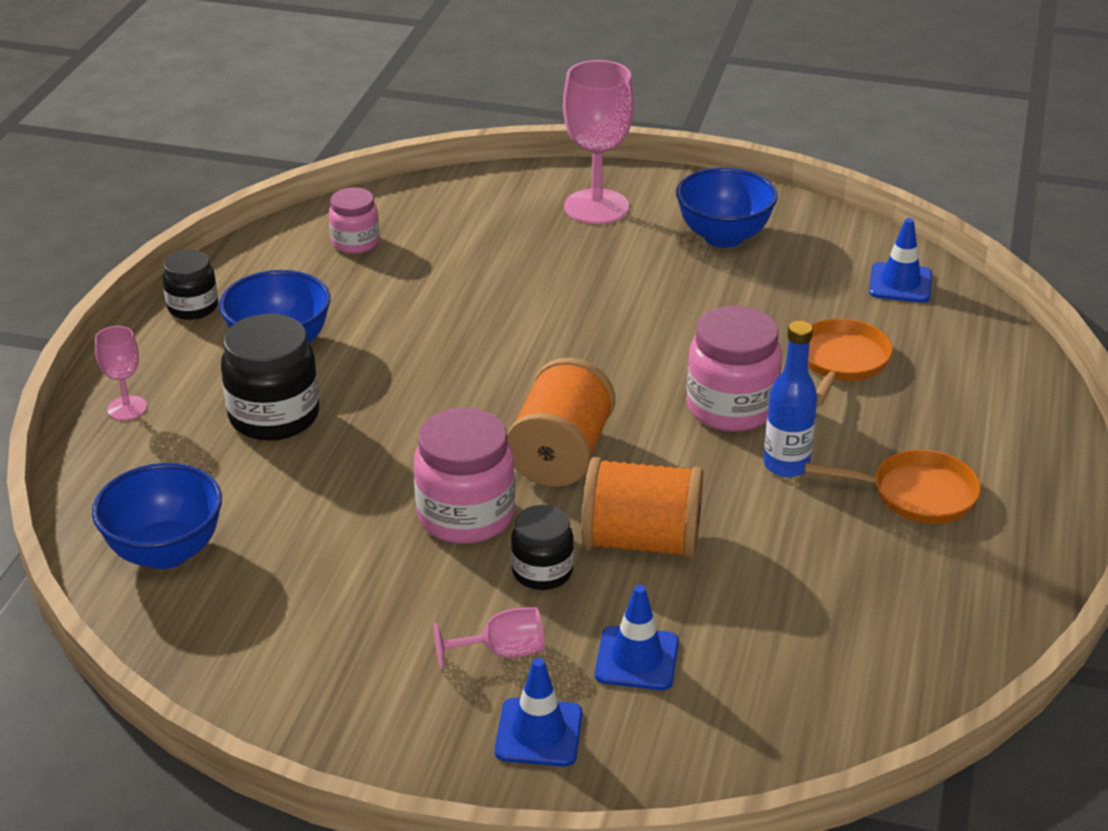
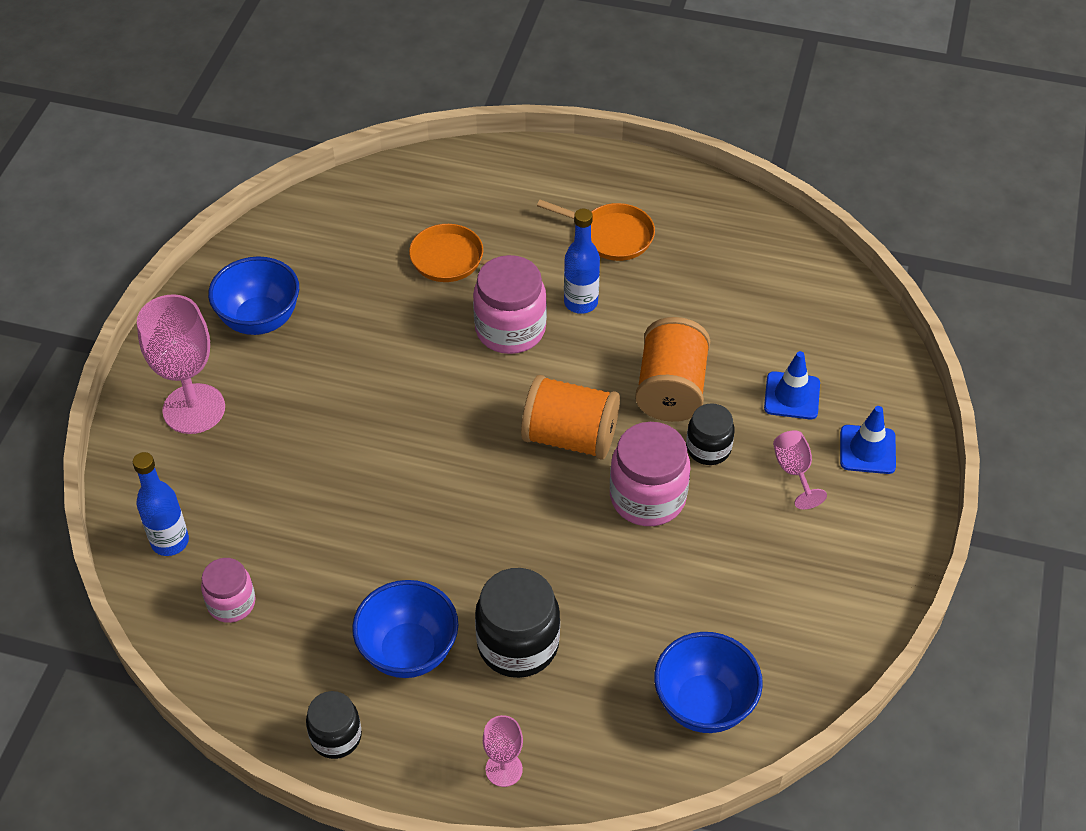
camera: 90 degrees left, 15 degrees up
(431, 206) = (170, 541): none -> blue bottle
(900, 283) = (346, 214): blue traffic cone -> none
(917, 494) = (612, 236): orange pan -> orange pan turned 105 degrees clockwise

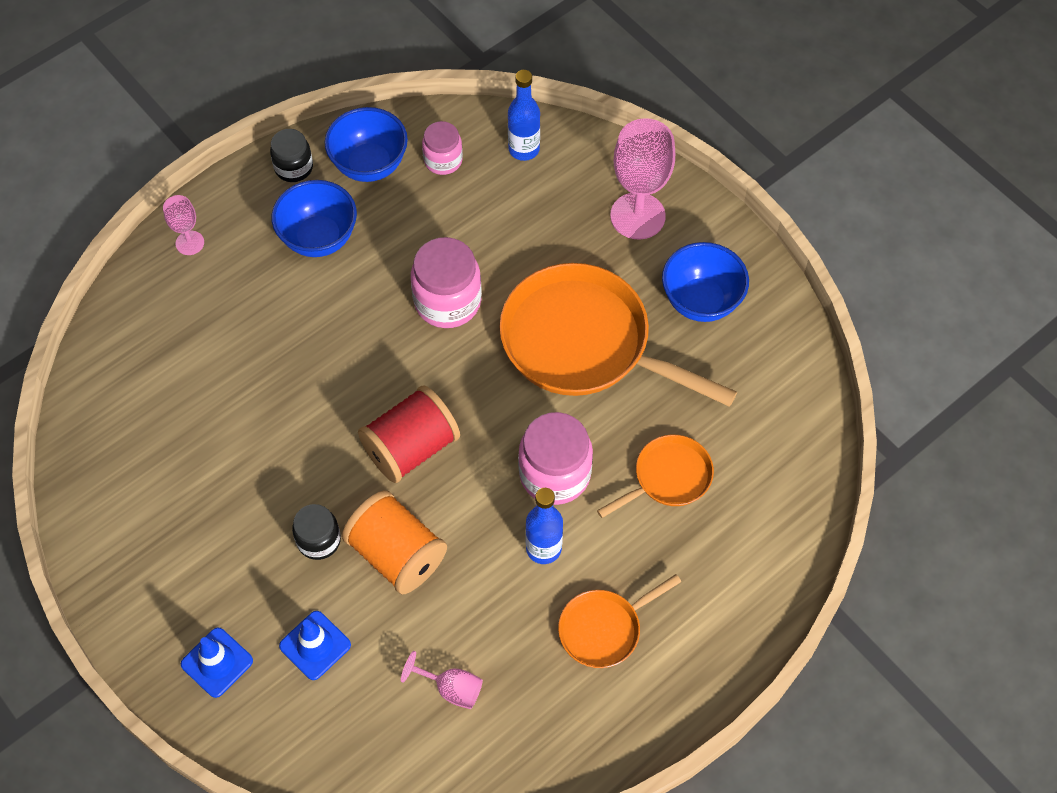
camera: 125 degrees right, 10 degrees up
(366, 376) = (584, 343): none -> orange pan
(518, 644) = (268, 304): black jar -> none
(570, 437) = (411, 448): orange spool -> red spool
(647, 497) = (312, 464): pink jar -> pink jar (447, 301)
(703, 704) = (126, 385): blue bowl -> blue bowl (369, 165)
(794, 471) = (245, 588): pink goblet -> pink goblet (451, 688)

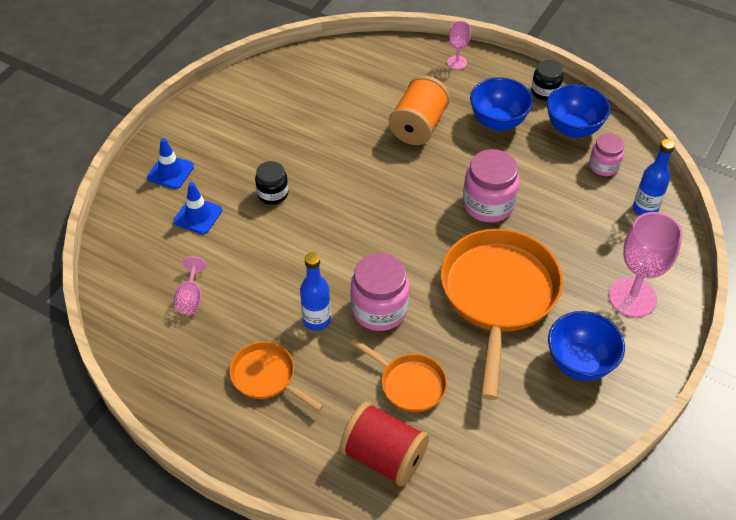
camera: 70 degrees right, 10 degrees down
(397, 554) = (278, 237): orange spool -> orange spool (418, 126)
(411, 448) = (362, 220): red spool -> red spool (384, 456)

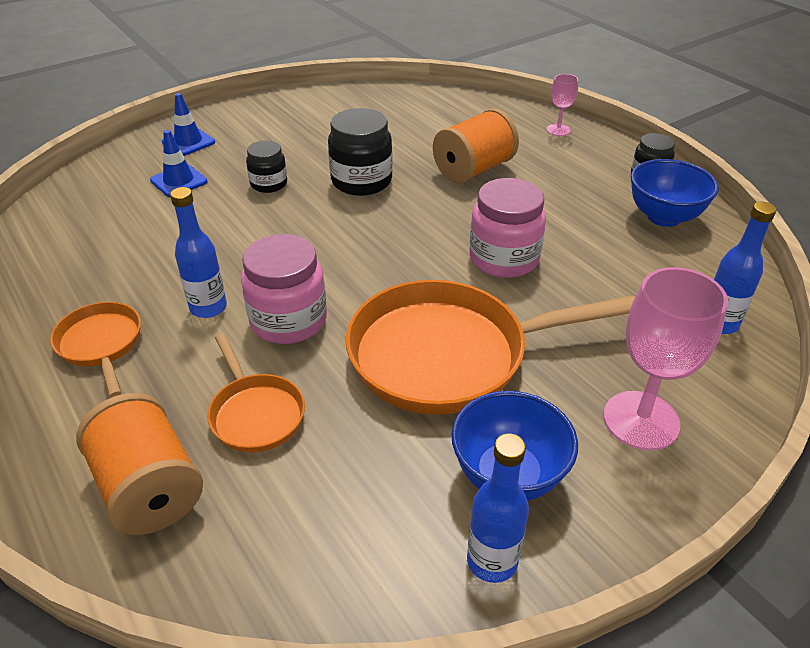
camera: 25 degrees right, 10 degrees down
(190, 298) = (101, 245): pink goblet -> none
(342, 166) = (361, 181): none -> black jar
(384, 456) = (149, 488): red spool -> orange spool
(498, 121) = (571, 188): blue bowl -> none
(498, 295) = (448, 355): orange pan -> orange pan turned 135 degrees counterclockwise
(599, 415) = (492, 561): none -> blue bottle
(603, 166) = (684, 263): pink jar -> none

